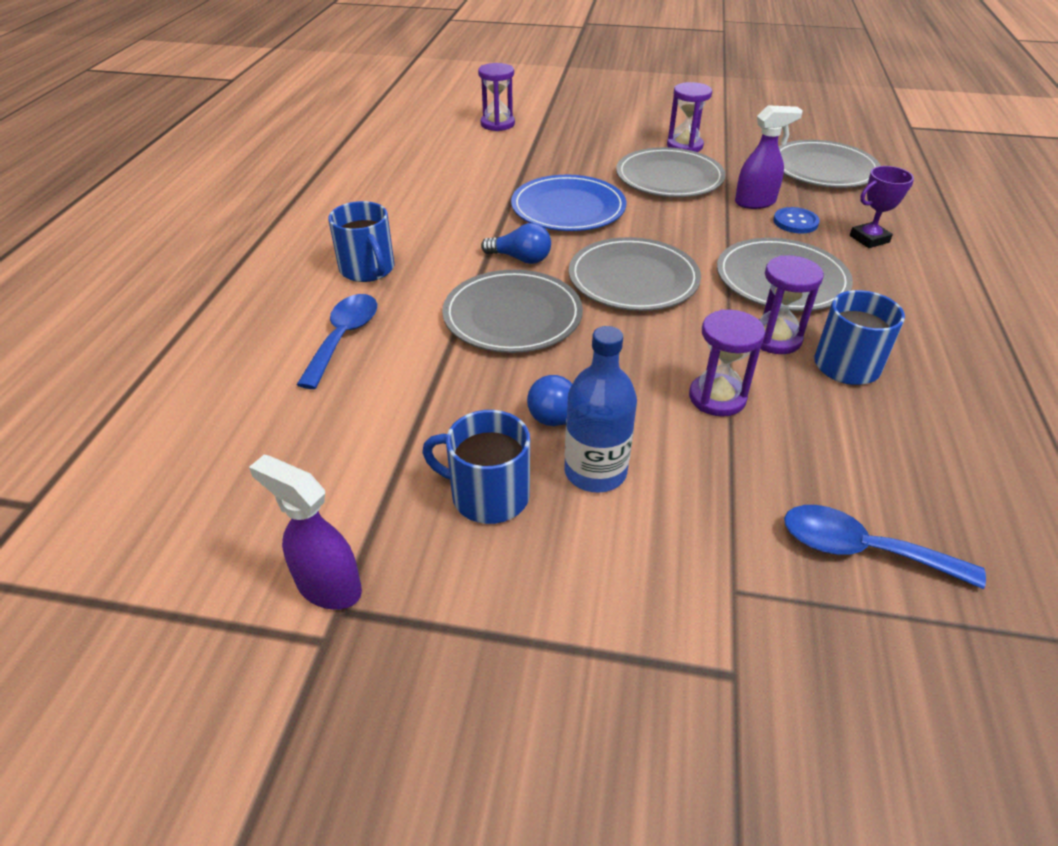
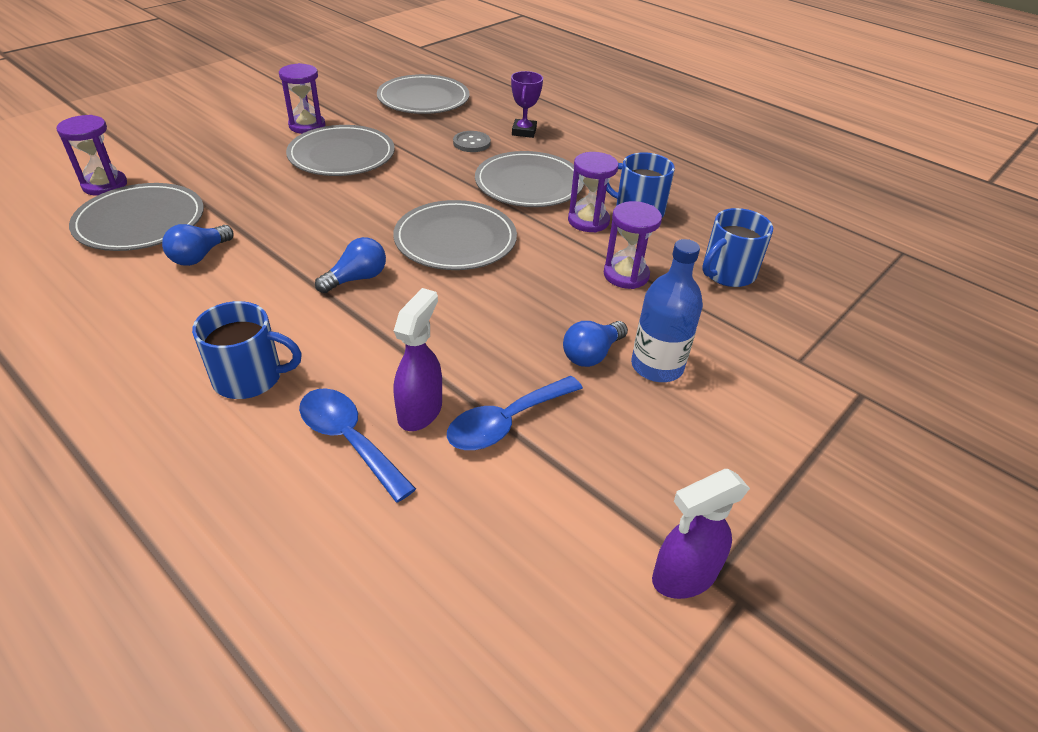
camera: 60 degrees left, 0 degrees up
(467, 190) = (199, 256): none -> blue light bulb
(488, 495) = (642, 433): blue mug -> blue mug (727, 273)
(512, 316) = (433, 320): grey plate -> grey plate (140, 221)
(568, 208) = (314, 219): blue plate -> none
(755, 202) = (427, 143): purple spray bottle -> purple spray bottle (420, 411)
(795, 222) = (471, 143): blue button -> grey button
(862, 550) = (794, 295): blue spoon -> blue spoon (506, 422)

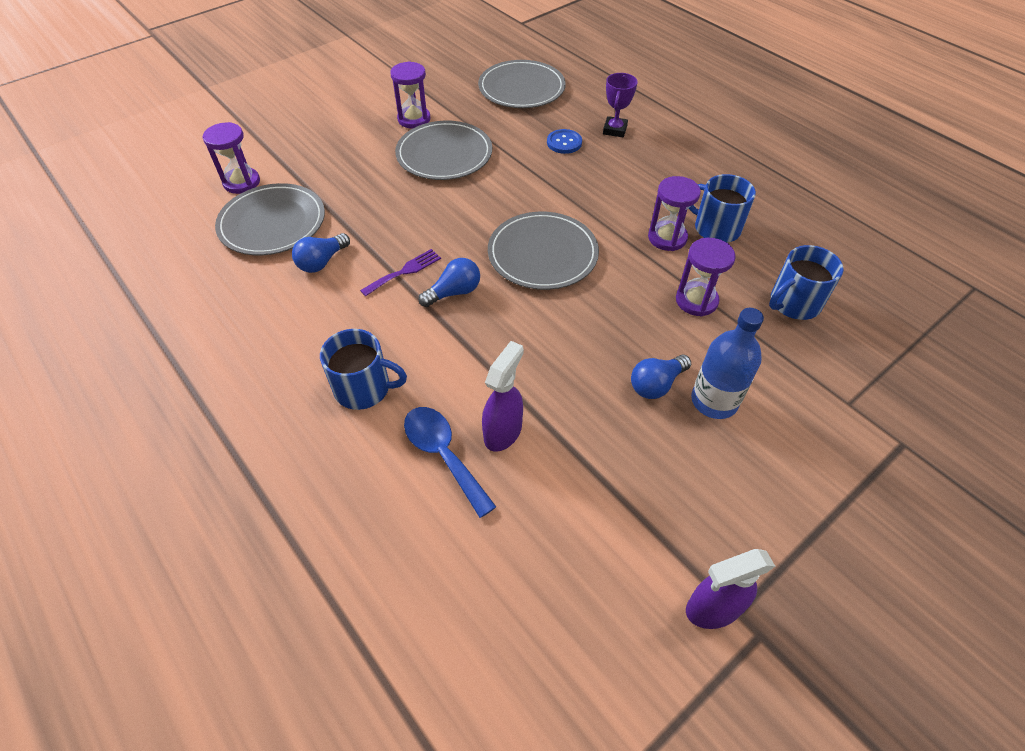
camera: 10 degrees right, 10 degrees up
(298, 261) = (404, 271): none -> purple fork
(471, 143) = (564, 143): grey button -> blue button
(506, 422) = (575, 448): blue spoon -> none
(529, 184) = (614, 192): grey plate -> none

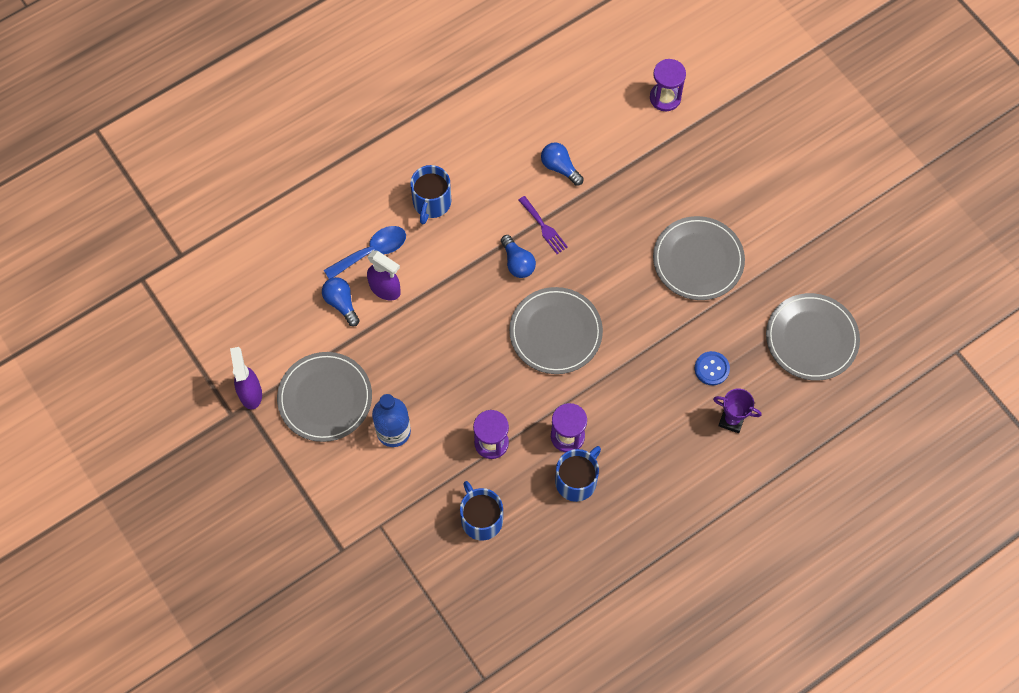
camera: 95 degrees right, 15 degrees up
(272, 223) = (610, 127): grey plate -> grey plate (325, 398)
(414, 119) = (757, 234): purple hourglass -> none
(656, 384) = (412, 395): blue light bulb -> blue light bulb (341, 303)

